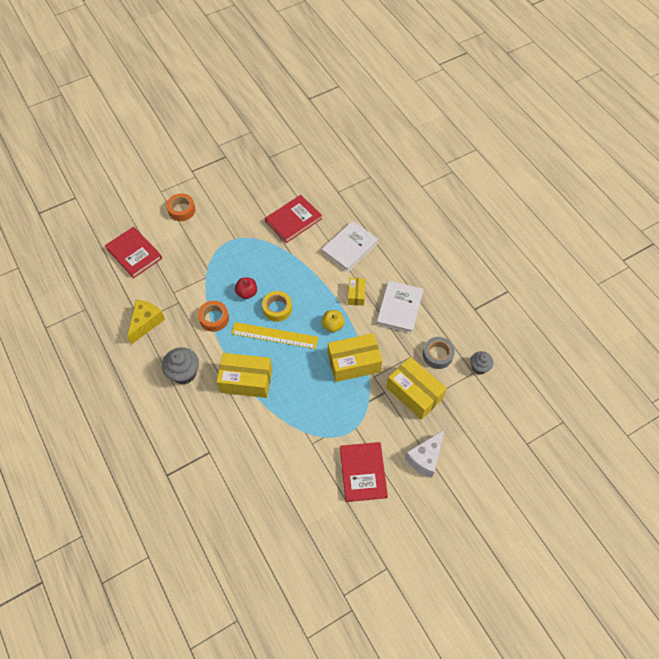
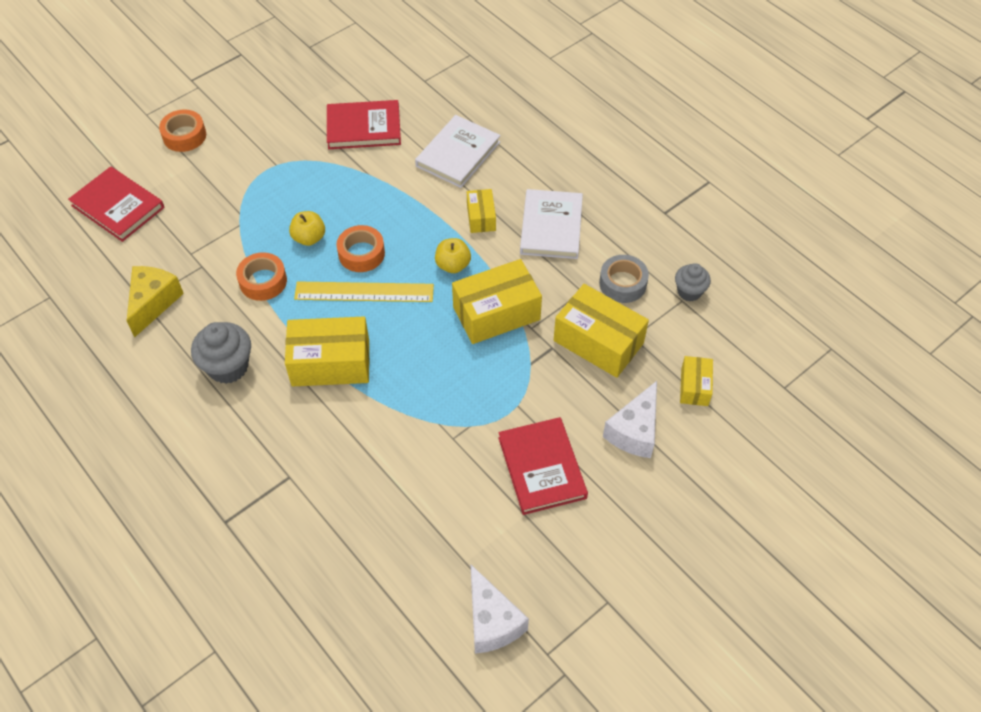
camera: 10 degrees left, 5 degrees down
(247, 293) = (309, 238): red apple -> yellow apple
(277, 308) = (361, 253): yellow tape -> orange tape
(293, 220) = (364, 128): red book -> red book turned 45 degrees clockwise
(314, 568) = (492, 621): none -> white cheese
(469, 434) = (694, 387): none -> yellow box

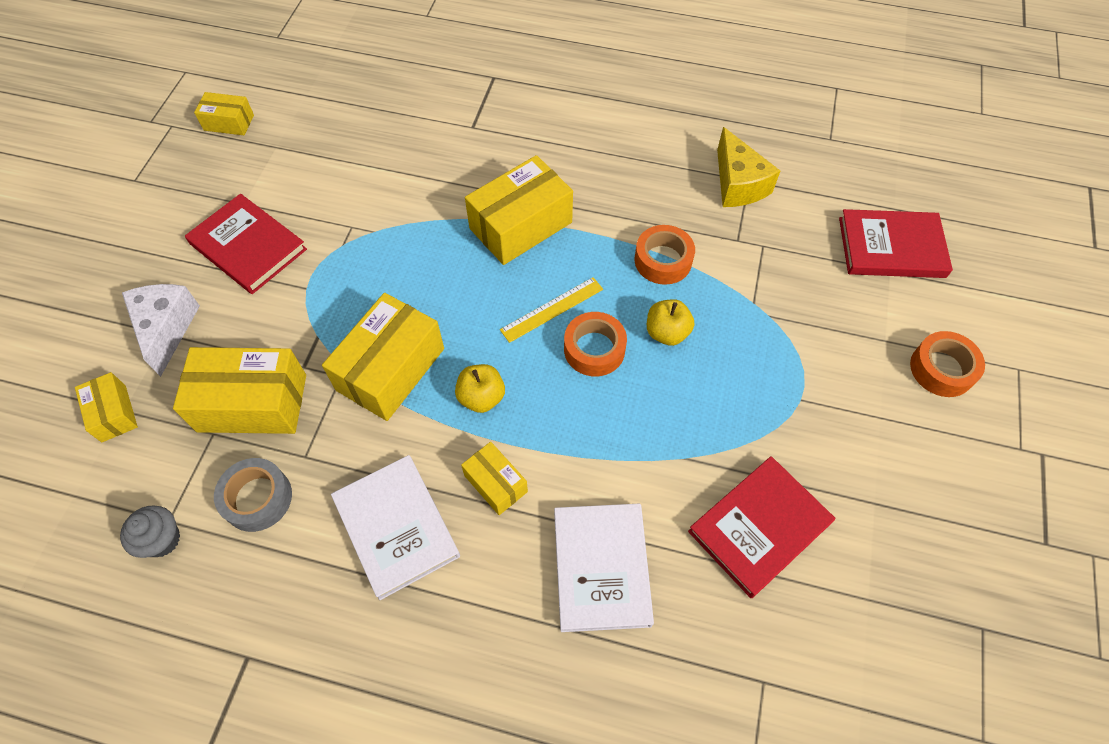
camera: 145 degrees right, 5 degrees up
(228, 367) = (609, 172): grey cupcake -> none
(364, 292) = (552, 309): yellow ruler -> yellow ruler, size x0.65
(492, 621) = (229, 123): white cheese -> yellow box

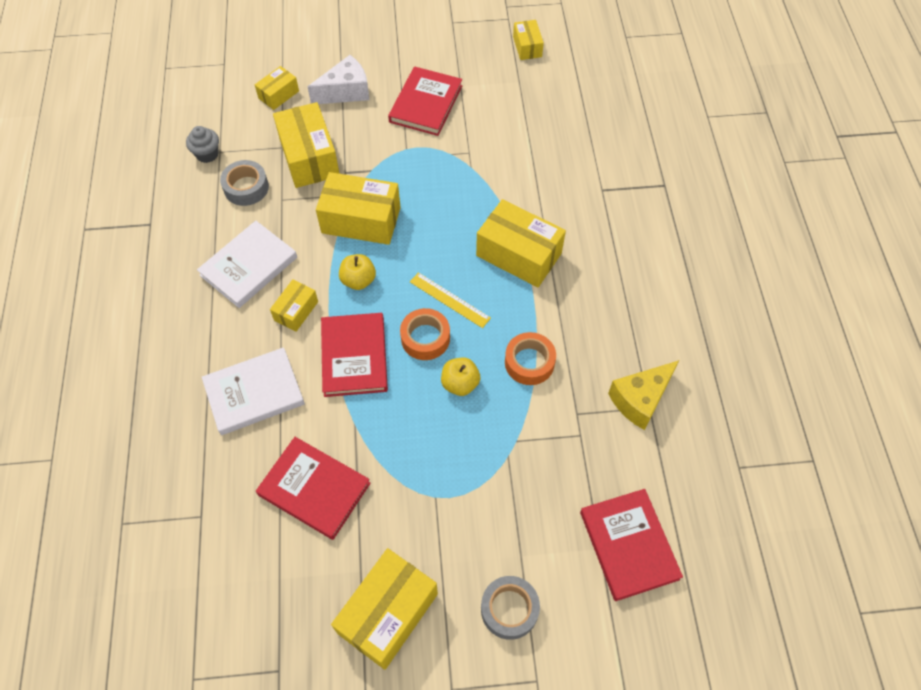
camera: 70 degrees right, 0 degrees up
(590, 432) = (354, 356): none -> red book
(929, 487) = (388, 613): none -> yellow box
(942, 369) = (509, 609): orange tape -> grey tape

